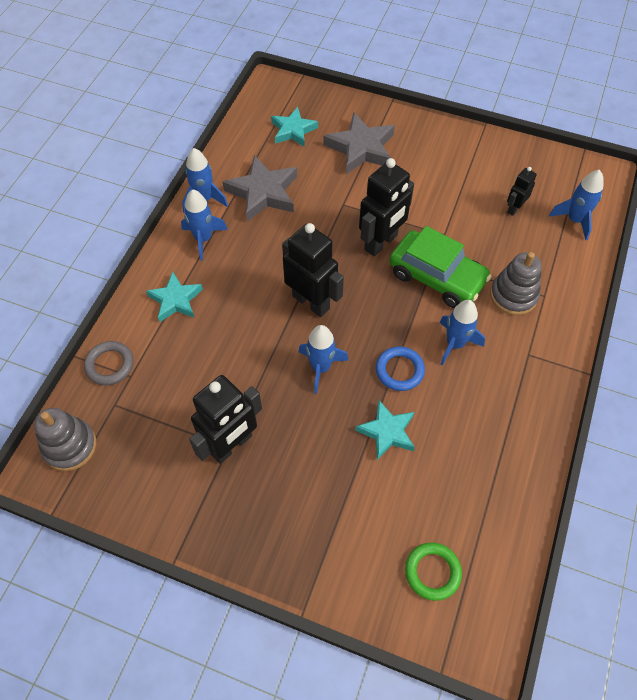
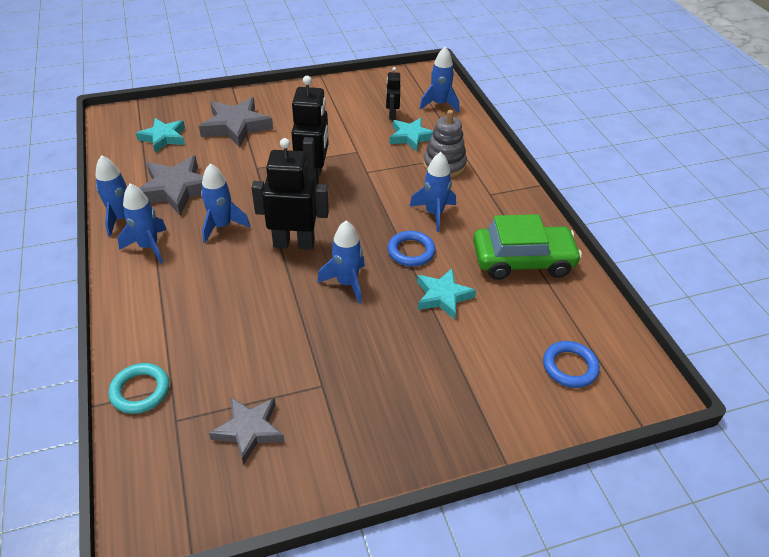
camera: 40 degrees left, 15 degrees down
(70, 446) = (158, 484): grey stacking toy -> none
(110, 365) = (140, 391): grey ring -> turquoise ring
(152, 447) = (249, 430): none -> grey star
(176, 300) = (163, 304): turquoise star -> turquoise star (411, 137)
(231, 445) = (324, 382): black robot -> none
(270, 251) = (222, 226): none -> blue rocket
(432, 572) = (569, 367): green ring -> blue ring
(437, 277) = (378, 179): green car -> green car (522, 261)

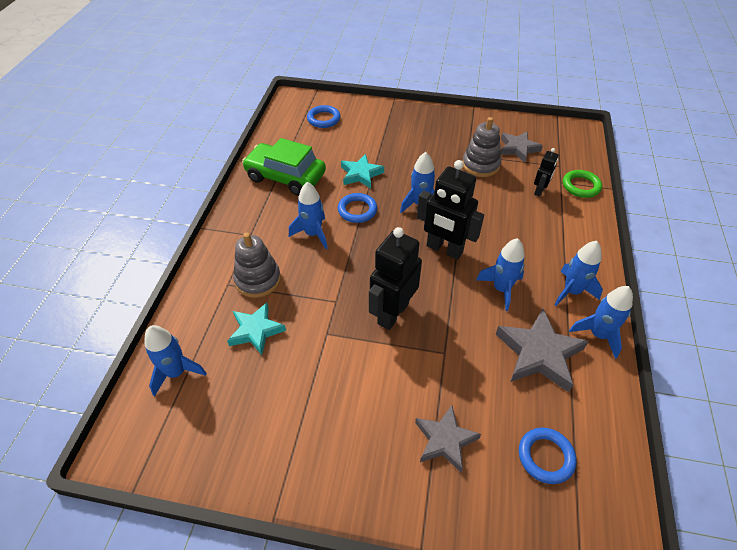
camera: 150 degrees left, 5 degrees up
(140, 391) = (581, 186): turquoise ring -> green ring
(163, 138) = (545, 457): turquoise star -> blue ring
(236, 126) = (445, 440): grey star -> grey star, size x0.67
(296, 372) = (480, 165): none -> grey stacking toy
(392, 115) = (246, 377): black robot -> black robot (539, 191)

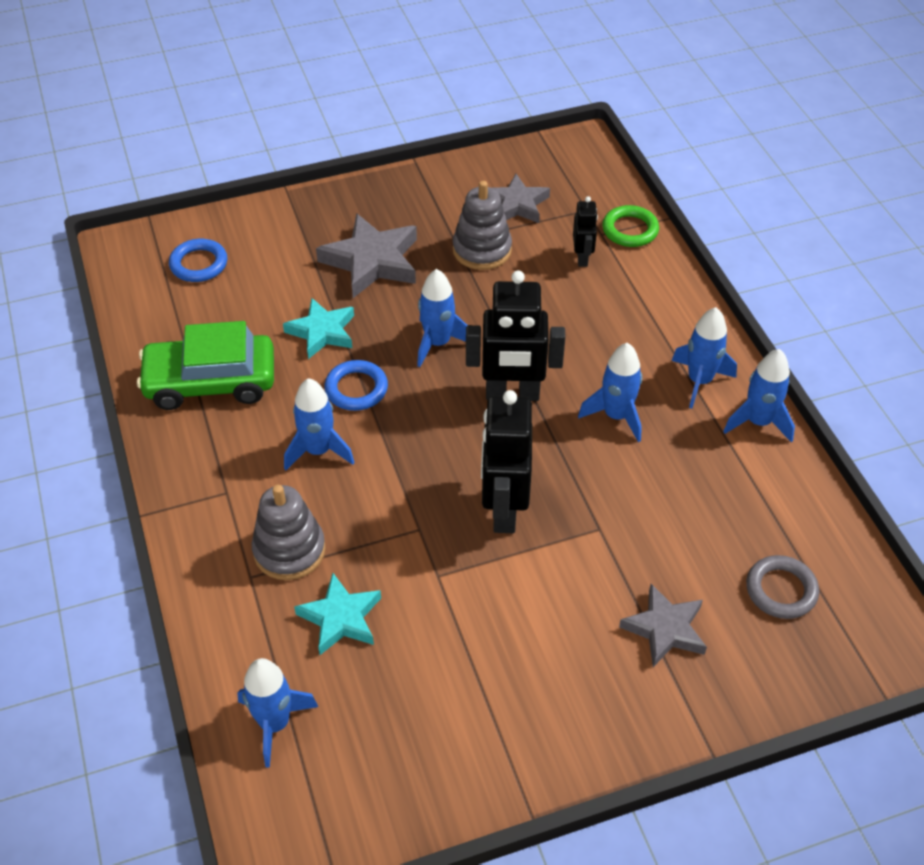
camera: 30 degrees left, 0 degrees up
(539, 353) = (706, 476): grey star -> grey star (372, 261)
(545, 457) = (781, 590): blue ring -> grey ring

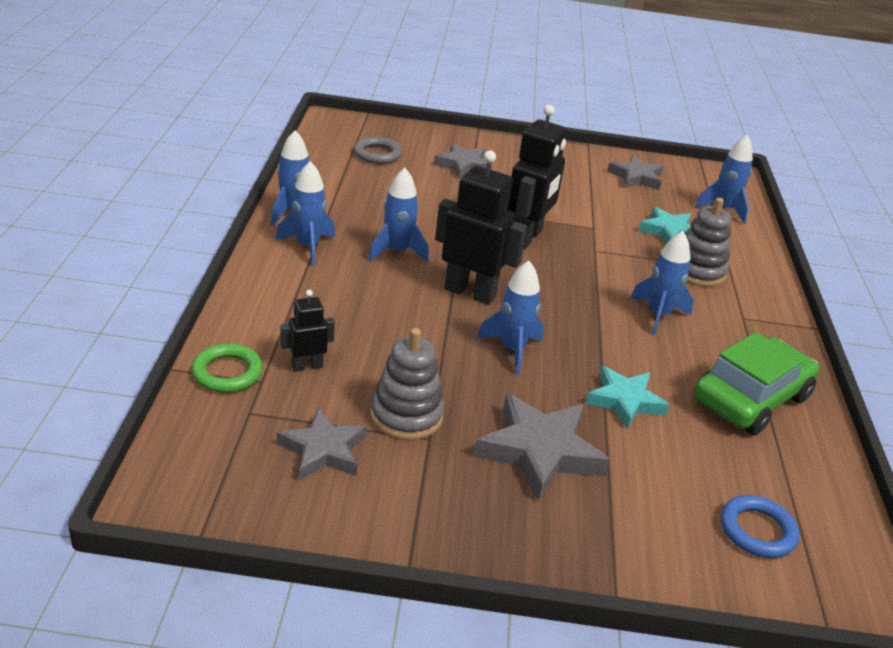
camera: 160 degrees left, 15 degrees down
(210, 382) = (751, 399): green car -> green car turned 60 degrees counterclockwise
(356, 389) = (608, 344): blue ring -> none
(423, 746) = (636, 177): none -> grey star
(582, 258) = (307, 366): black robot -> black robot turned 45 degrees clockwise

